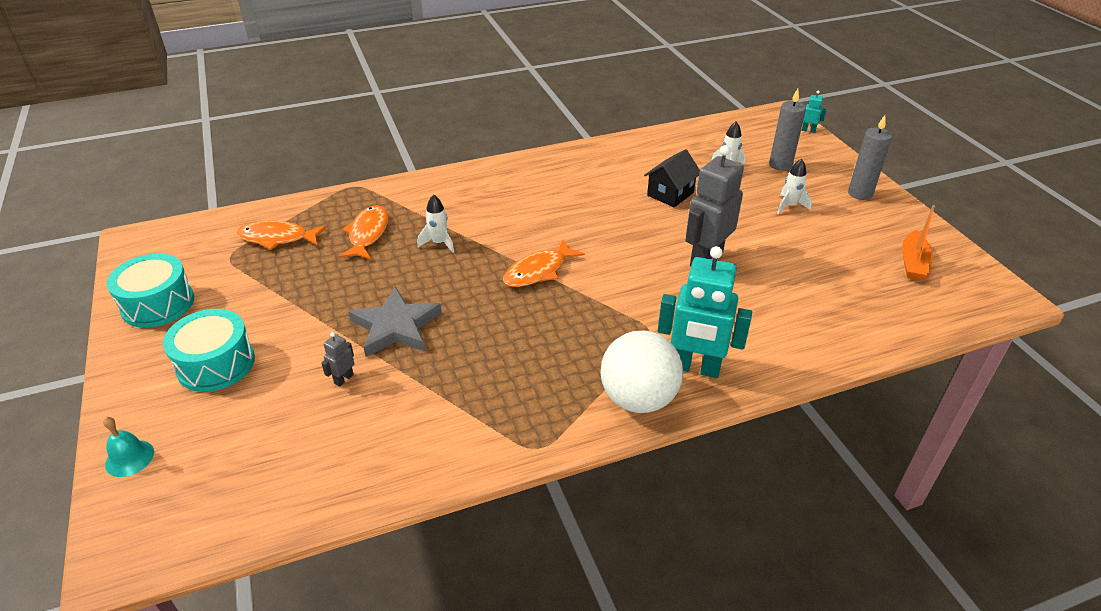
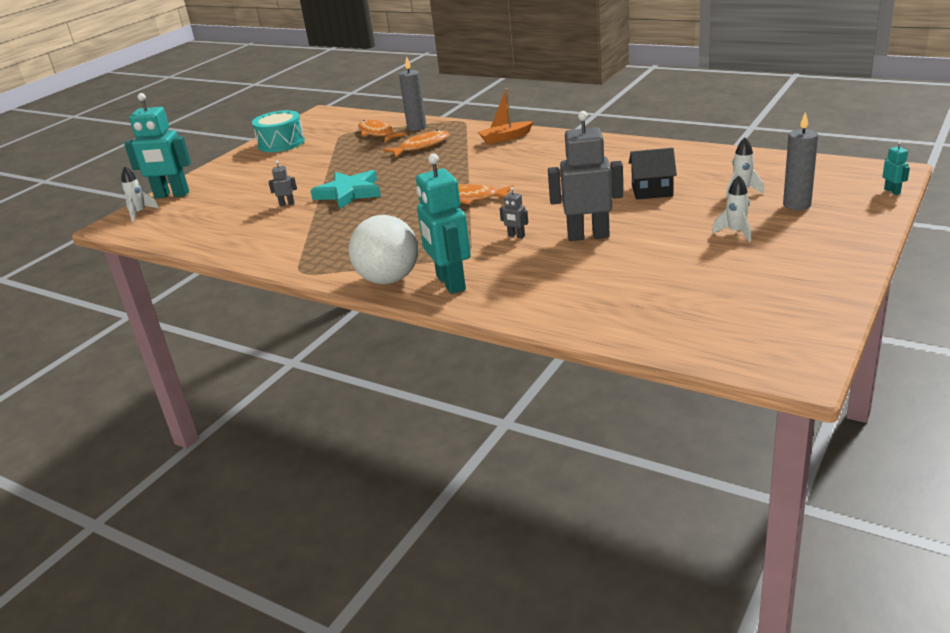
camera: 55 degrees right, 10 degrees down
(129, 458) = (172, 195): turquoise bell -> turquoise robot
(216, 364) = (256, 175): turquoise drum -> none
(396, 327) = (349, 193): grey star -> turquoise star
(439, 243) = (446, 164): white rocket -> white rocket (140, 213)
(654, 289) = (516, 236): none -> grey robot
(860, 194) = (829, 249): grey candle -> grey candle (416, 127)
(913, 263) = (759, 309): orange boat -> orange boat (505, 138)

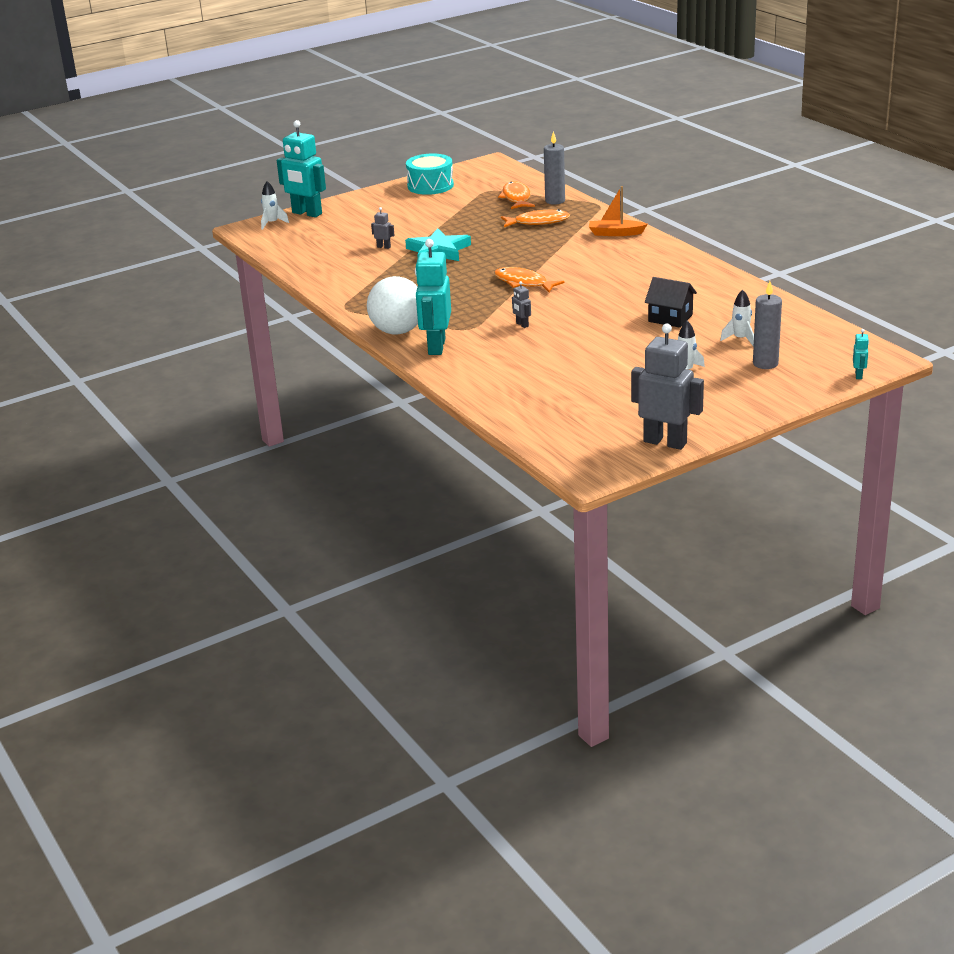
camera: 25 degrees right, 0 degrees up
(588, 236) = (574, 340): grey robot -> grey robot (665, 442)

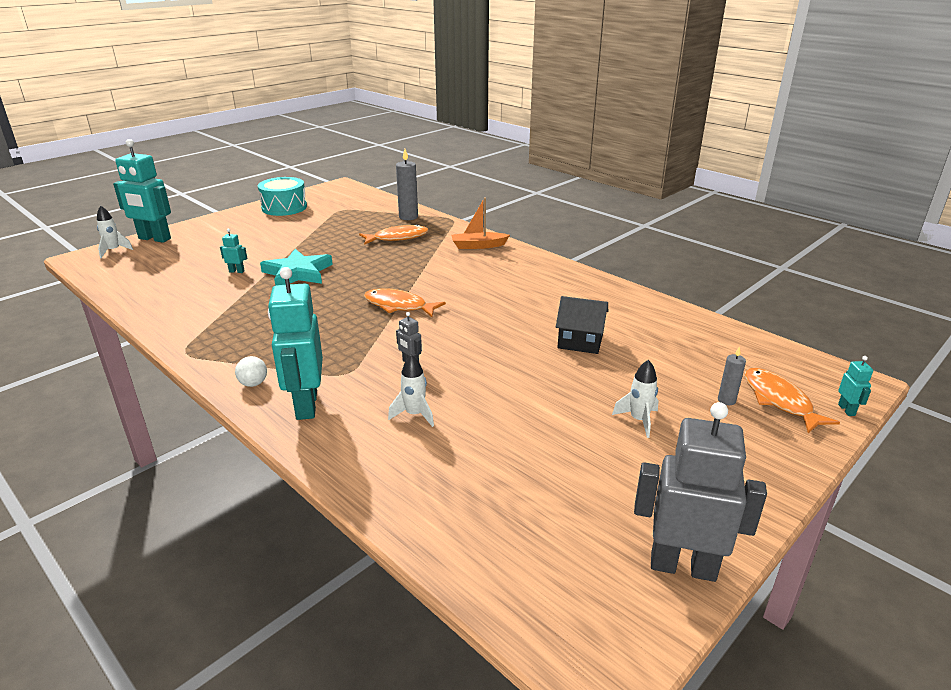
camera: 15 degrees left, 0 degrees up
(384, 247) = (237, 271): grey robot -> turquoise robot
(397, 331) = (253, 384): white ball -> white ball, size x0.41
(516, 198) = (370, 216): orange fish -> orange fish (779, 401)
(740, 339) = (674, 365): white rocket -> white rocket (414, 414)
(765, 363) = (726, 400): grey candle -> grey candle, size x0.57

